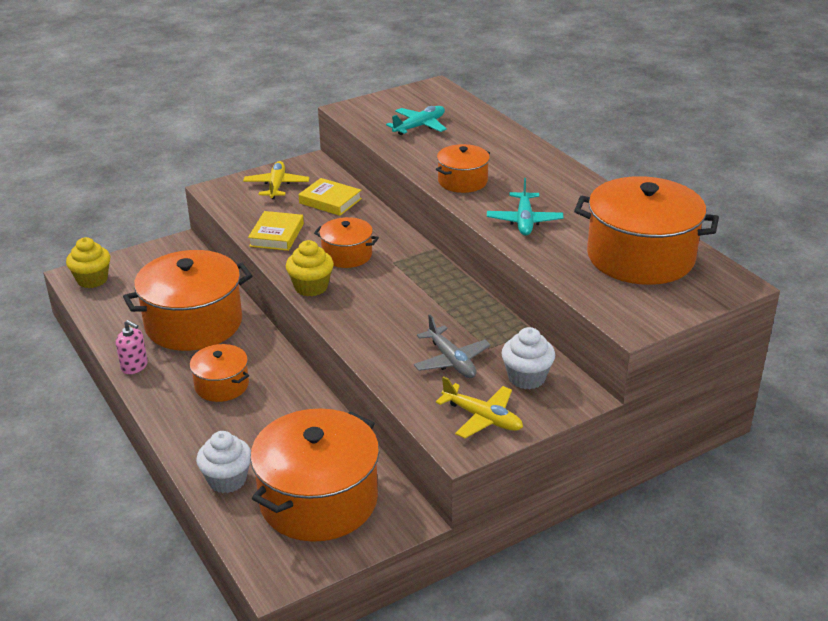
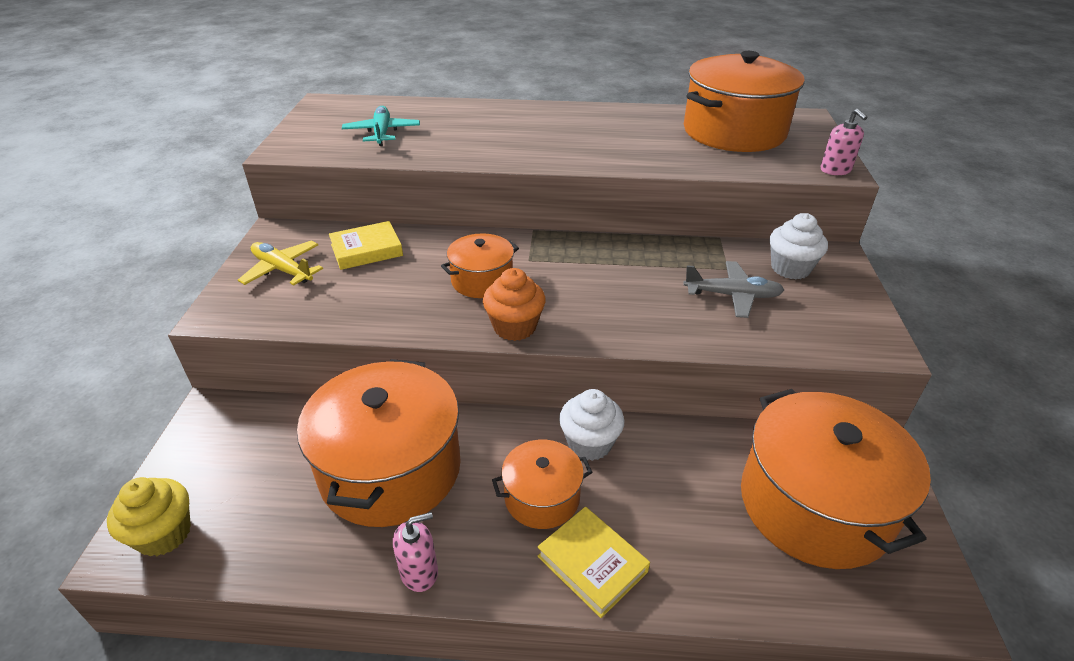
camera: 55 degrees left, 5 degrees up
(227, 480) = (733, 574): white cupcake -> white cupcake (589, 443)
(276, 235) = (381, 309): yellow book -> yellow book (592, 564)
(311, 287) = (514, 327): yellow cupcake -> orange cupcake
(462, 181) = (515, 151): orange pot -> none
(482, 418) = (840, 316): yellow plane -> none
(524, 221) = (623, 151): turquoise plane -> none
(631, 323) = (835, 170): none -> pink soap dispenser

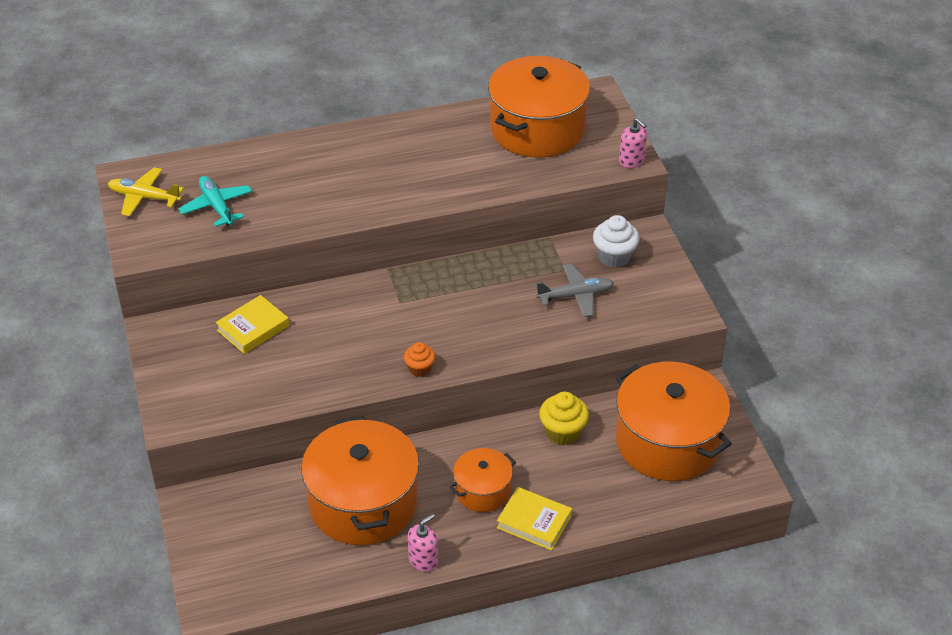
camera: 20 degrees left, 5 degrees up
(164, 534) = (229, 592): yellow cupcake -> yellow cupcake (562, 432)
(282, 270) = (193, 367): yellow plane -> yellow plane (144, 197)
(482, 280) = (371, 333): orange pot -> none
(514, 327) = (420, 369): orange cupcake -> orange cupcake, size x0.63
(589, 443) = (500, 443): white cupcake -> none

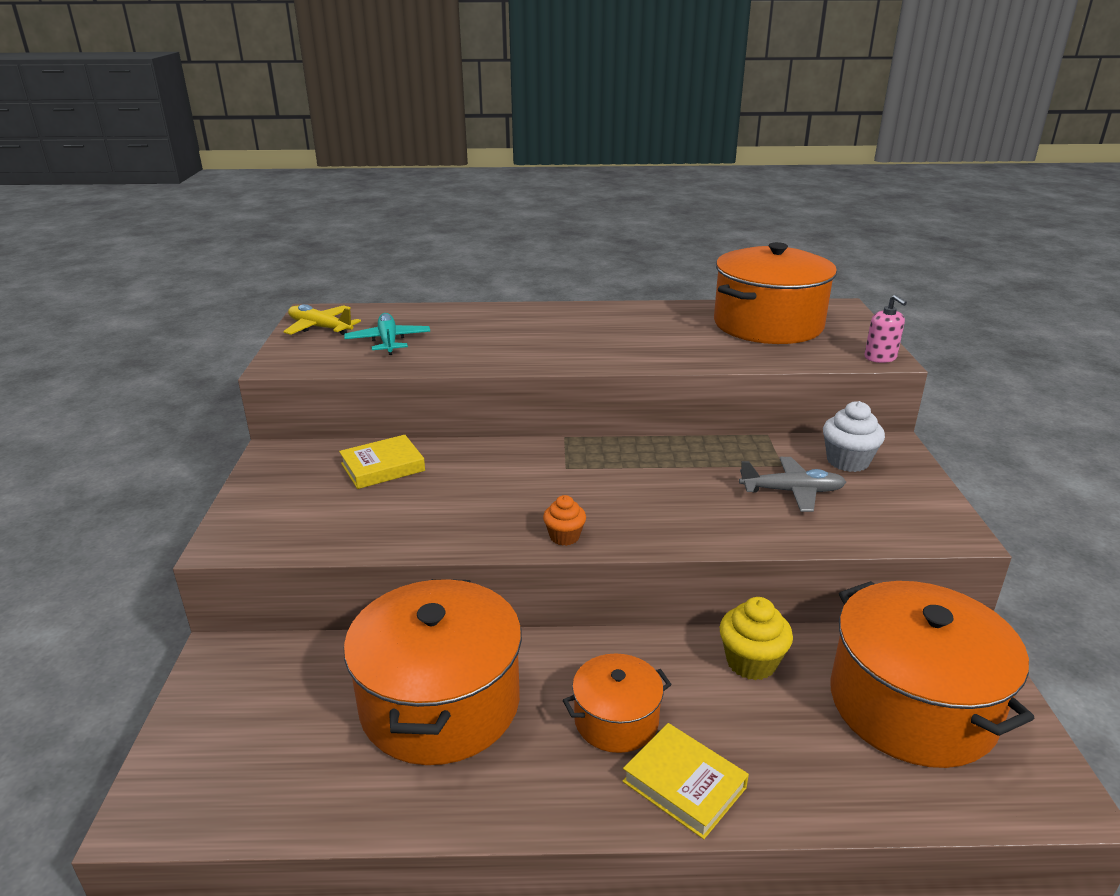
camera: 15 degrees right, 15 degrees down
(423, 560) = (493, 808): pink soap dispenser -> none

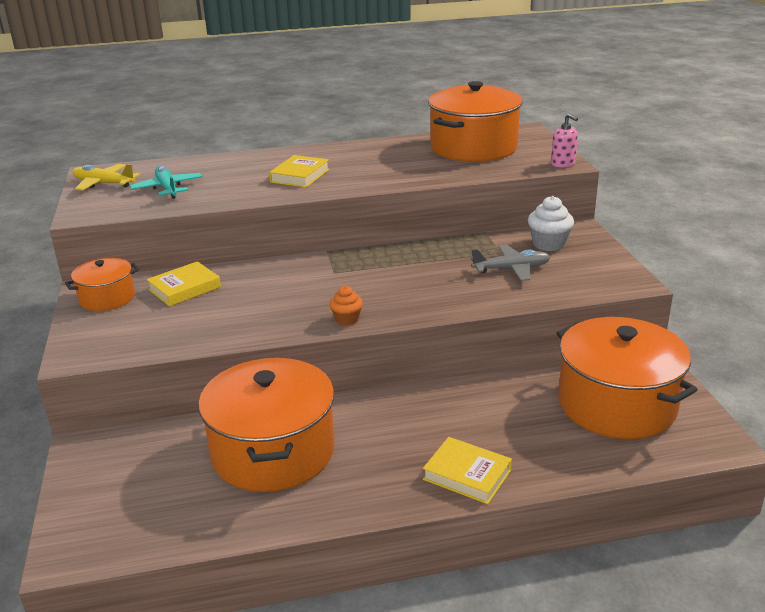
camera: 10 degrees left, 0 degrees up
(546, 341) = (300, 176): none -> yellow book
(616, 720) = (409, 443): orange pot -> orange pot (107, 298)
(751, 662) = (499, 393): yellow cupcake -> none

